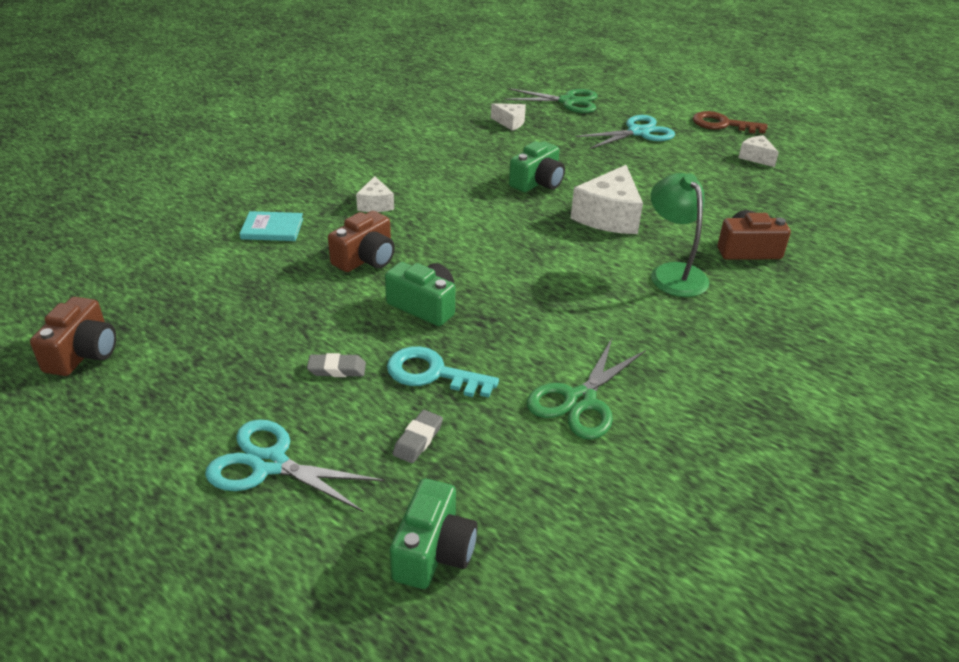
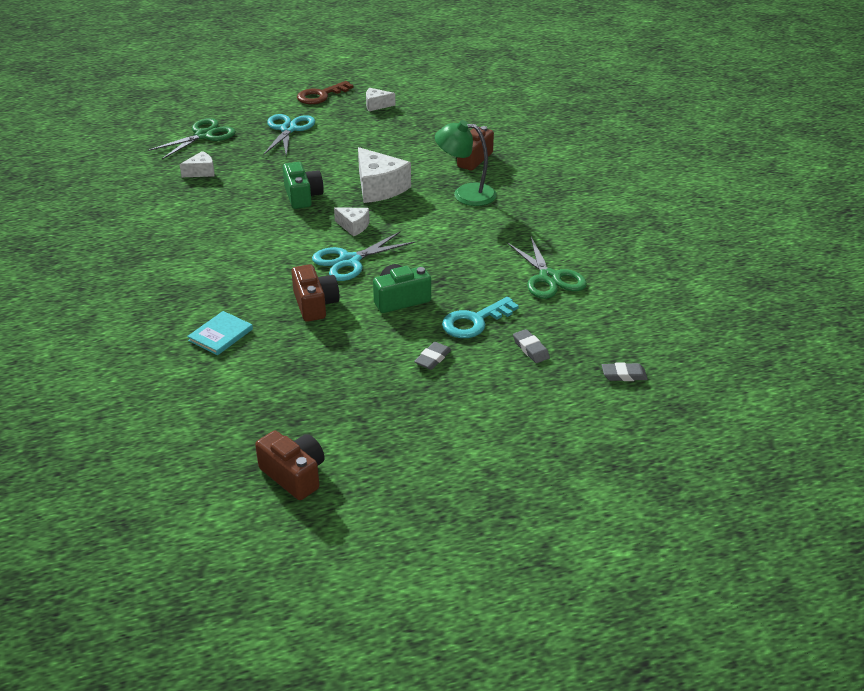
camera: 55 degrees left, 0 degrees up
(270, 464) = (502, 414): turquoise scissors -> turquoise scissors (349, 261)
(375, 204) = (245, 275): white cheese -> white cheese (353, 226)
(433, 551) = (624, 375): green camera -> grey eraser

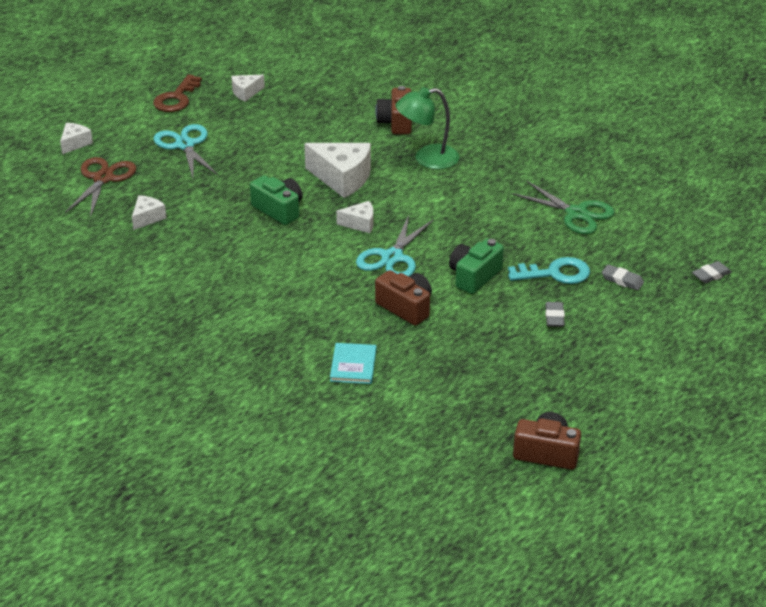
camera: 30 degrees left, 0 degrees up
(204, 135) = (103, 178): green scissors -> brown scissors
(213, 106) = (75, 143): none -> white cheese
(474, 321) = (555, 273): turquoise key -> turquoise key turned 120 degrees counterclockwise

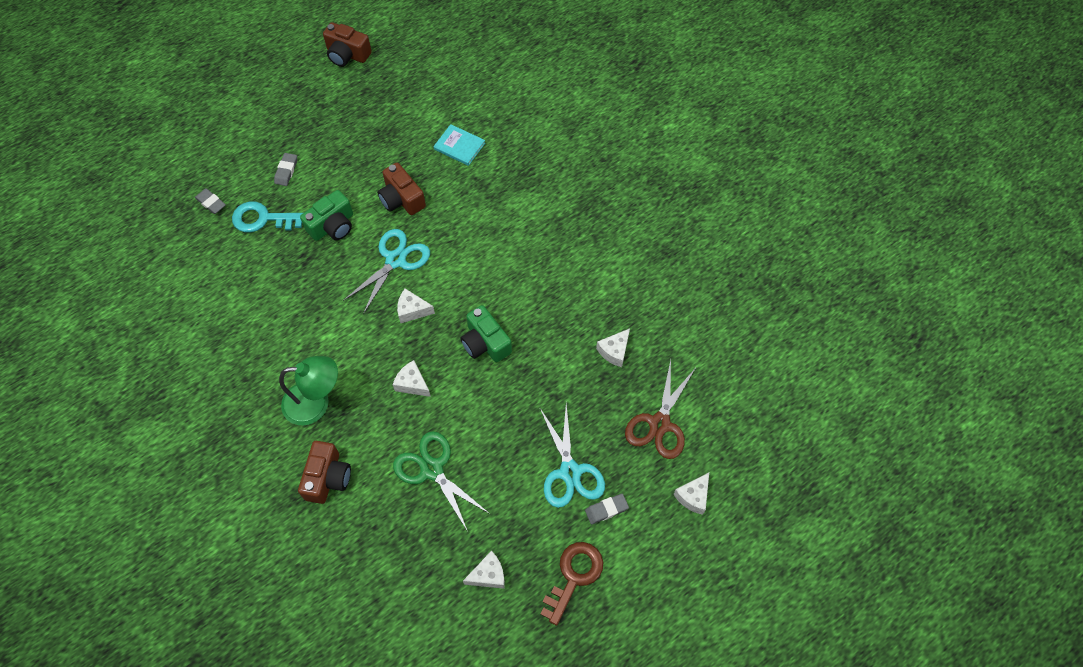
camera: 170 degrees left, 25 degrees up
(342, 178) = (412, 384): white cheese -> white cheese, size x0.54
(353, 365) = (459, 146): turquoise book -> turquoise book turned 75 degrees counterclockwise
(576, 214) = (206, 293): green scissors -> green scissors (432, 469)
(711, 275) = (134, 197): grey eraser -> grey eraser (606, 510)

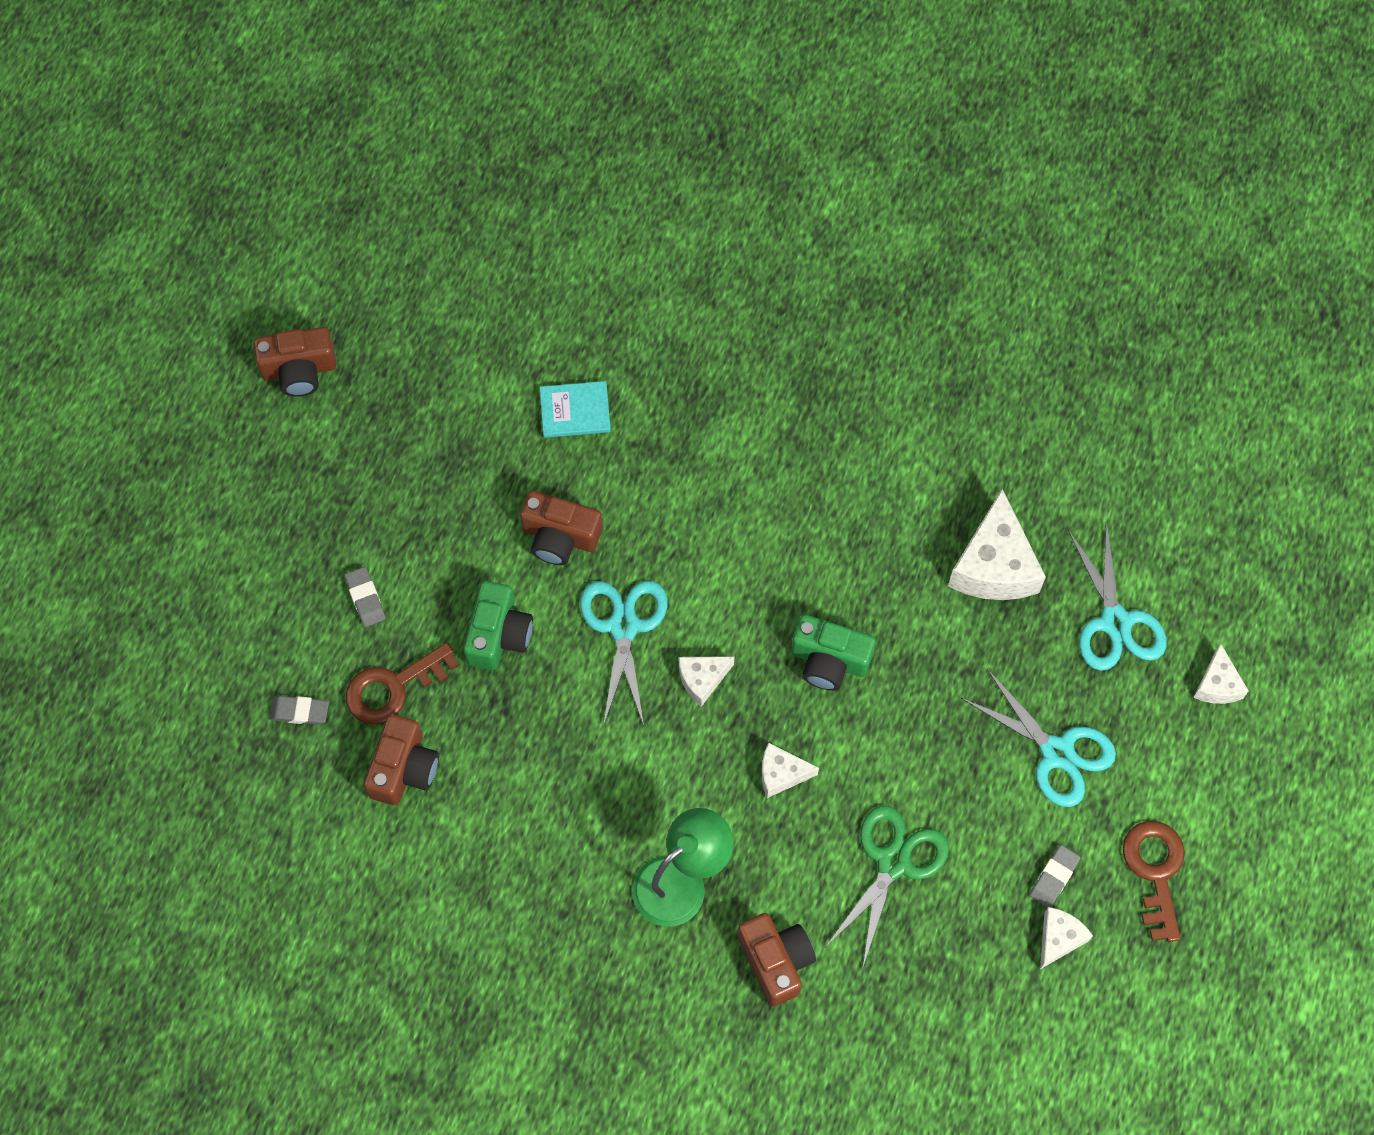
camera: 35 degrees left, 5 degrees up
(233, 259) = (403, 768): none -> brown camera
(262, 219) = (393, 687): turquoise key -> brown key
(432, 469) = (893, 862): green scissors -> green scissors turned 105 degrees clockwise
(606, 510) = (1132, 768): grey eraser -> grey eraser (1054, 877)
(614, 351) = (994, 565): white cheese -> white cheese, size x1.87
(659, 424) = (1115, 622): brown scissors -> turquoise scissors

